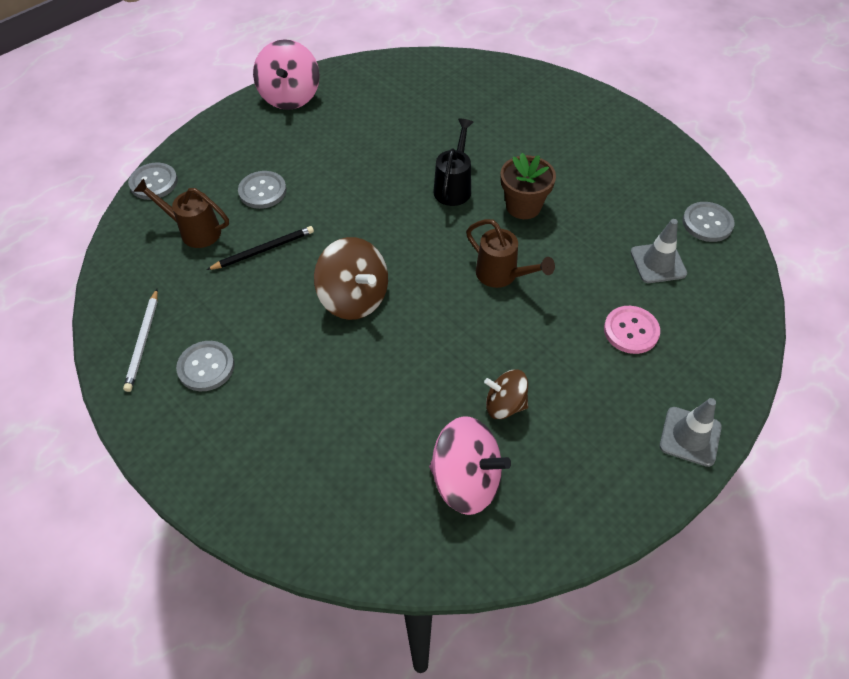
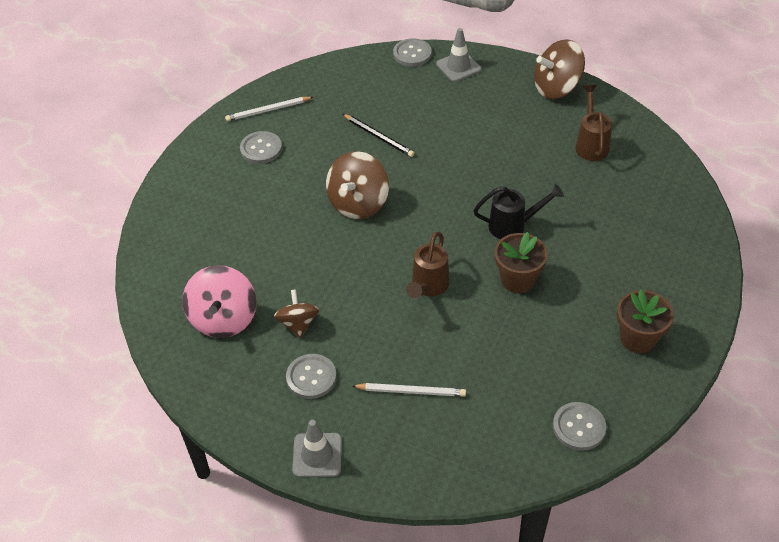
camera: 70 degrees right, 5 degrees down
(194, 231) = (377, 94): brown watering can -> brown watering can (591, 144)
(262, 191) = (438, 113): grey button -> grey button (311, 377)
(290, 96) = (556, 88): pink spinning top -> brown spinning top
(623, 153) = (638, 338): none -> brown flower pot
(631, 331) = (411, 391): pink button -> white pencil
(658, 263) = (502, 396): grey traffic cone -> grey traffic cone (458, 67)

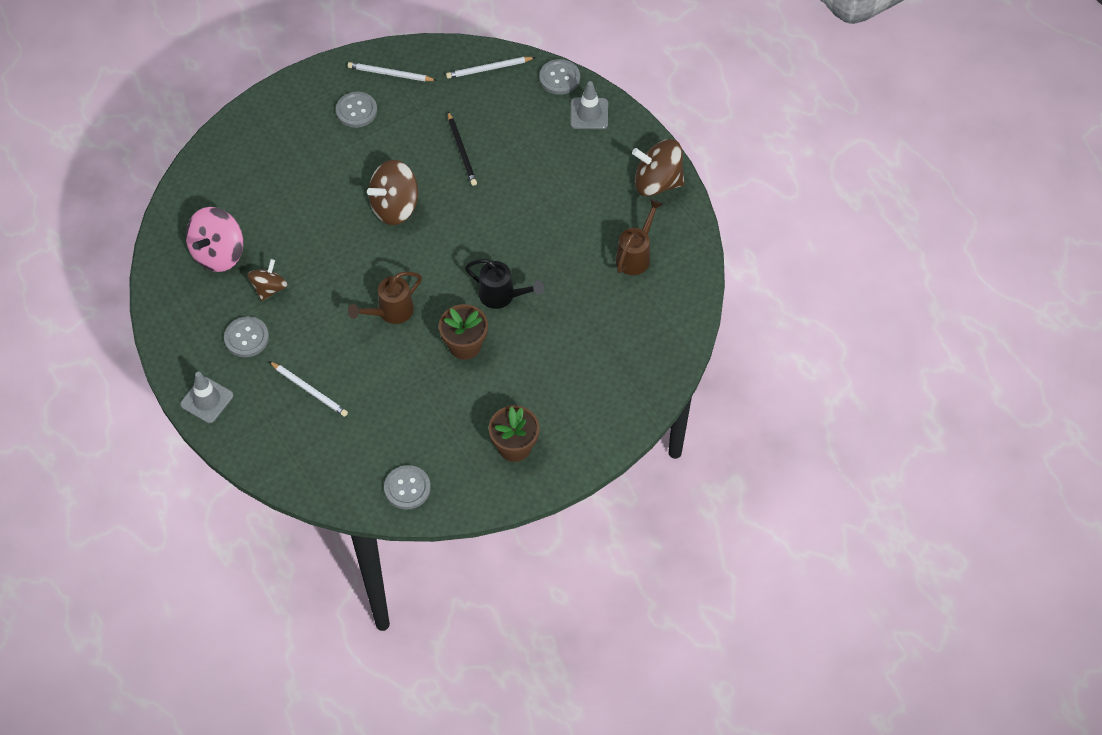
camera: 30 degrees right, 10 degrees up
(349, 72) = (489, 69): none -> white pencil

